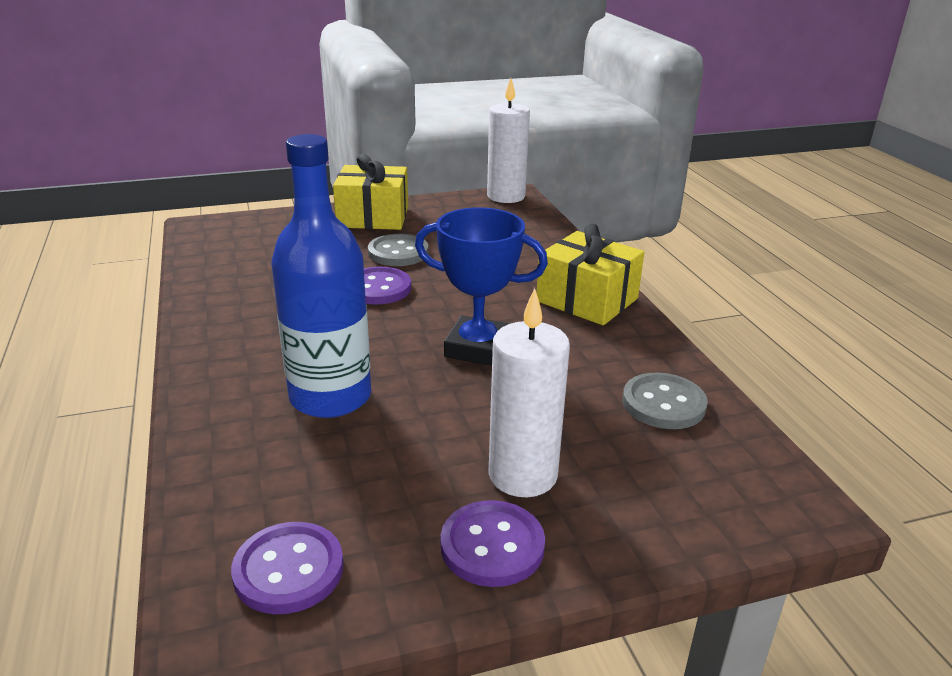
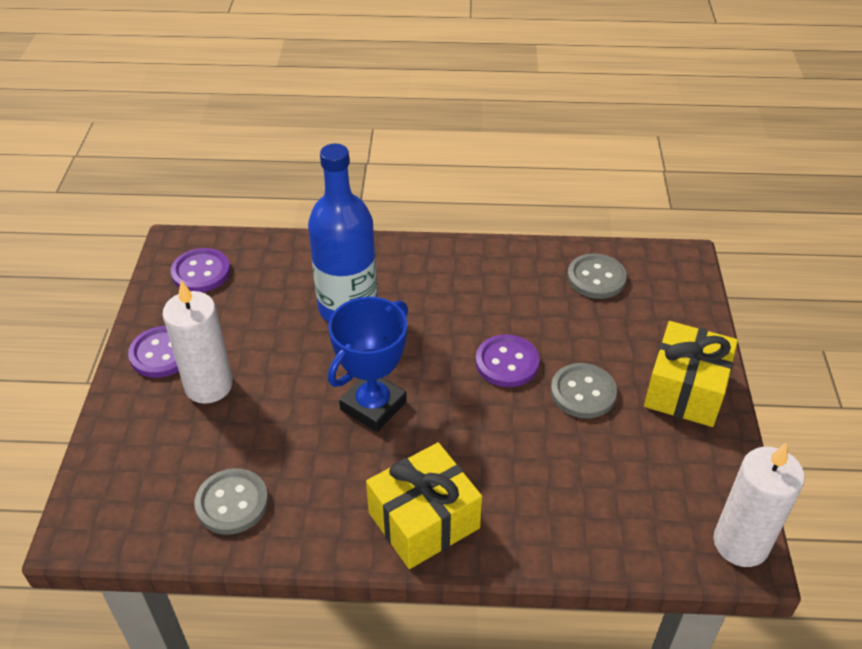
camera: 110 degrees right, 15 degrees up
(237, 260) = (596, 278): none -> grey button

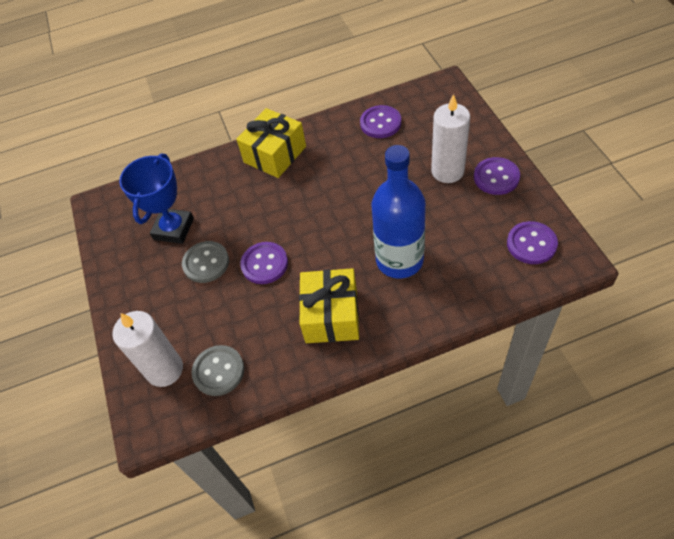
camera: 165 degrees right, 10 degrees up
(232, 503) = (380, 123): grey button -> purple button
(373, 406) = (337, 200): blue trophy -> blue trophy (173, 229)
(685, 390) = (136, 293): yellow gift -> yellow gift (331, 315)
(740, 543) = (100, 209): white candle -> white candle (165, 369)

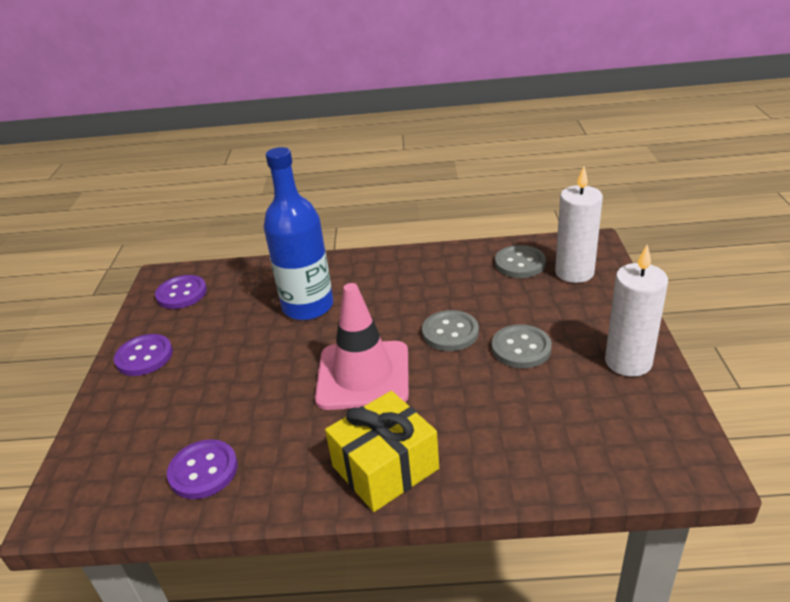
camera: 165 degrees left, 20 degrees down
(173, 229) = (563, 397): blue trophy -> none
(264, 264) = (450, 332): purple button -> grey button
(316, 208) = (363, 375): none -> pink traffic cone
(331, 315) = (399, 280): yellow gift -> none
(447, 171) = (185, 377): white candle -> white candle (628, 362)

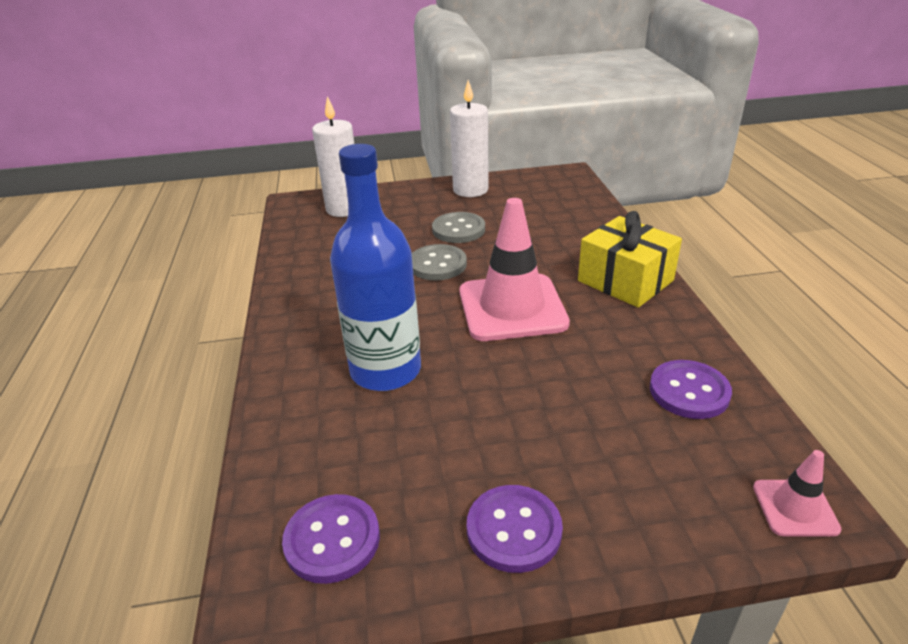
camera: 100 degrees left, 0 degrees up
(67, 495) = (795, 508): none -> pink traffic cone
(520, 263) = (321, 234): grey button -> none

